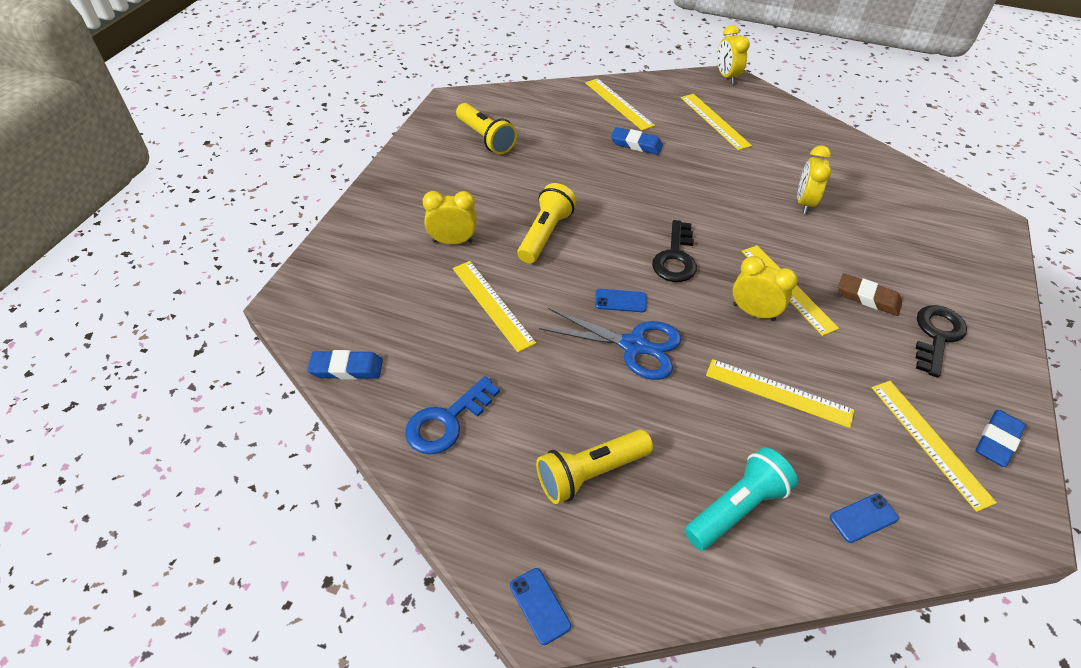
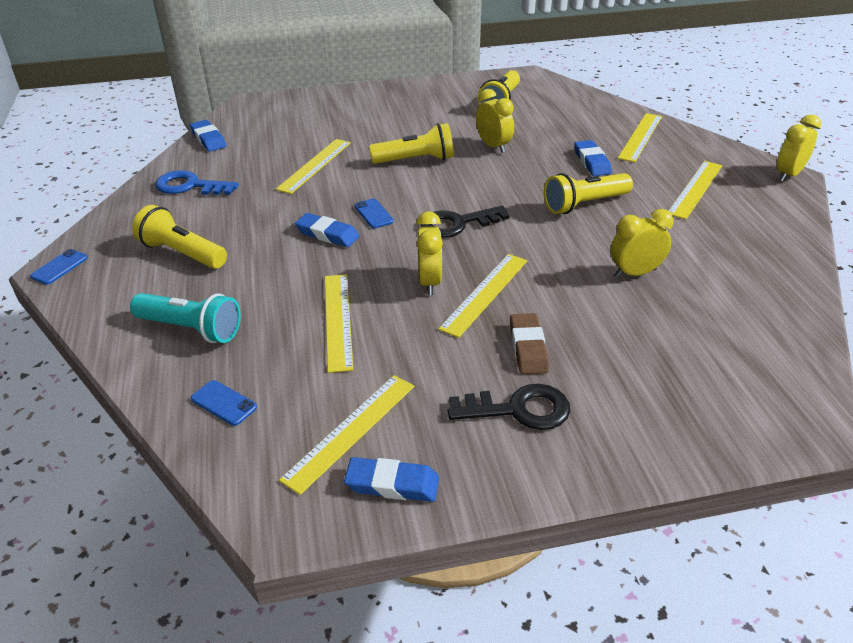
camera: 60 degrees right, 10 degrees down
(453, 241) = (364, 130): yellow clock -> yellow clock (493, 146)
(633, 346) = (327, 234): blue scissors -> blue eraser
(696, 179) = (584, 204): none -> yellow flashlight

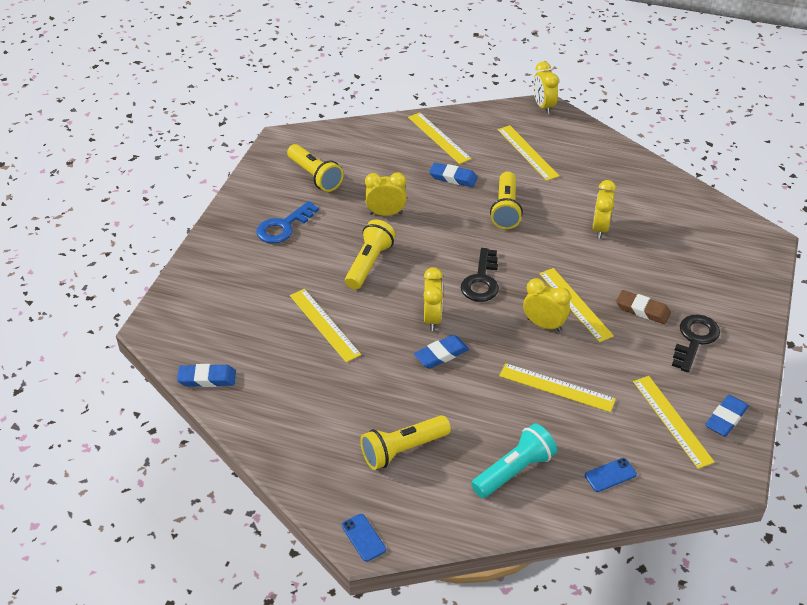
camera: 60 degrees left, 5 degrees up
(190, 186) = (290, 416): blue key -> blue key (283, 227)
(373, 214) = (432, 318): blue phone -> yellow clock

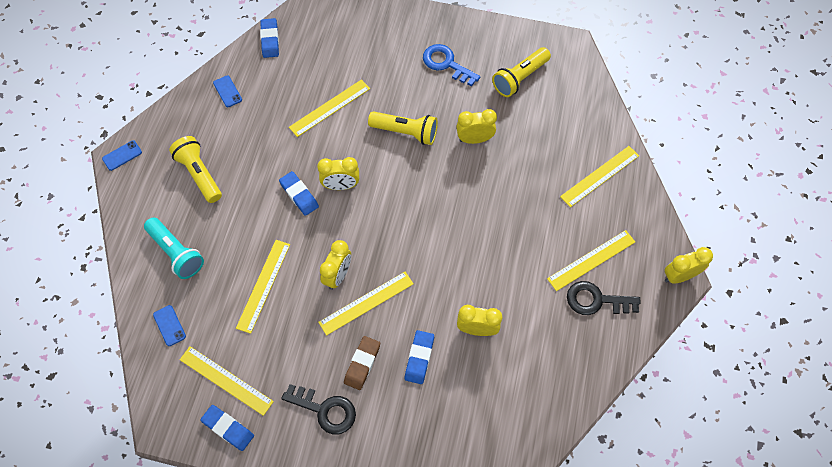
camera: 85 degrees right, 20 degrees up
(280, 422) = (227, 91): none -> blue phone
(386, 213) = (474, 139): yellow clock -> yellow clock turned 90 degrees counterclockwise
(453, 178) = (537, 192): blue eraser -> blue eraser (419, 358)
(481, 281) = (391, 222): black key -> black key (596, 300)
(506, 209) = (495, 241): yellow flashlight -> none
(672, 420) = (226, 380): yellow ruler -> yellow ruler turned 60 degrees clockwise

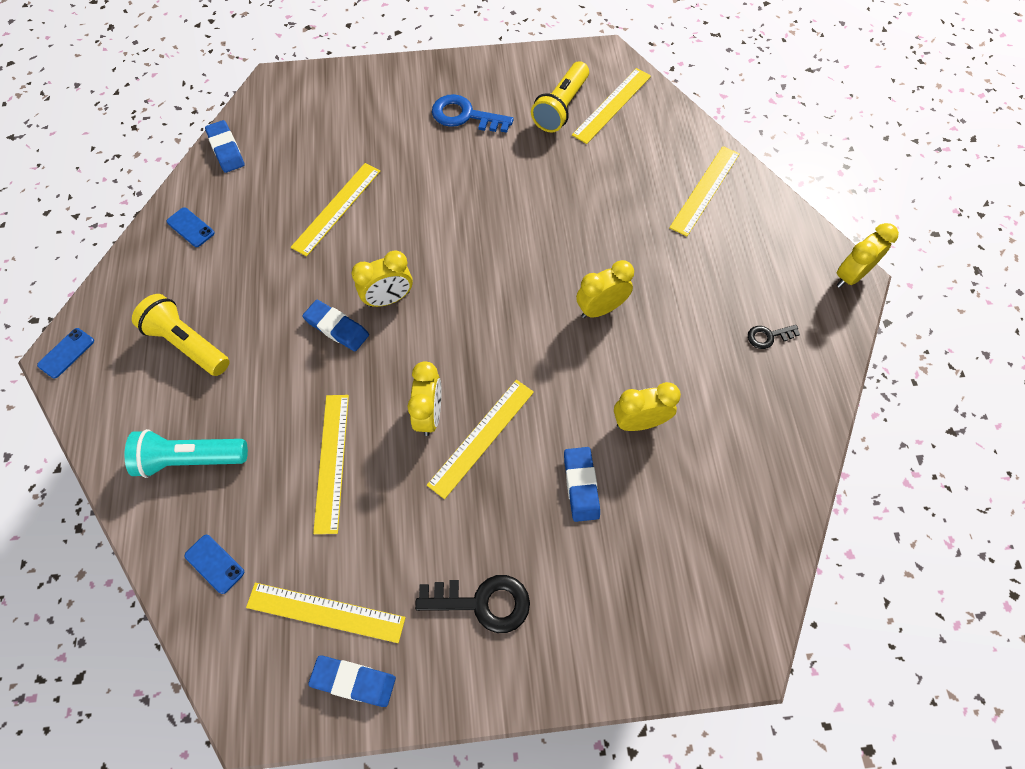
camera: 20 degrees left, 0 degrees up
(176, 253) = (190, 459): turquoise flashlight -> turquoise flashlight turned 150 degrees clockwise
(362, 364) = (508, 520): brown eraser -> none
(405, 132) = (447, 209): yellow flashlight -> none
(474, 139) = (536, 192): yellow clock -> yellow clock (600, 309)
(591, 260) = (740, 290): yellow ruler -> yellow ruler (612, 105)
(596, 300) = (768, 336): black key -> black key, size x0.55

